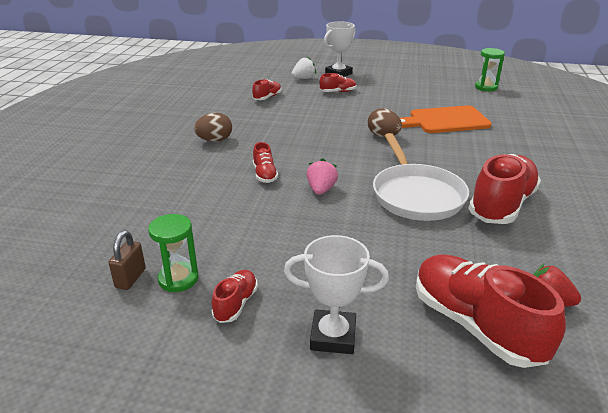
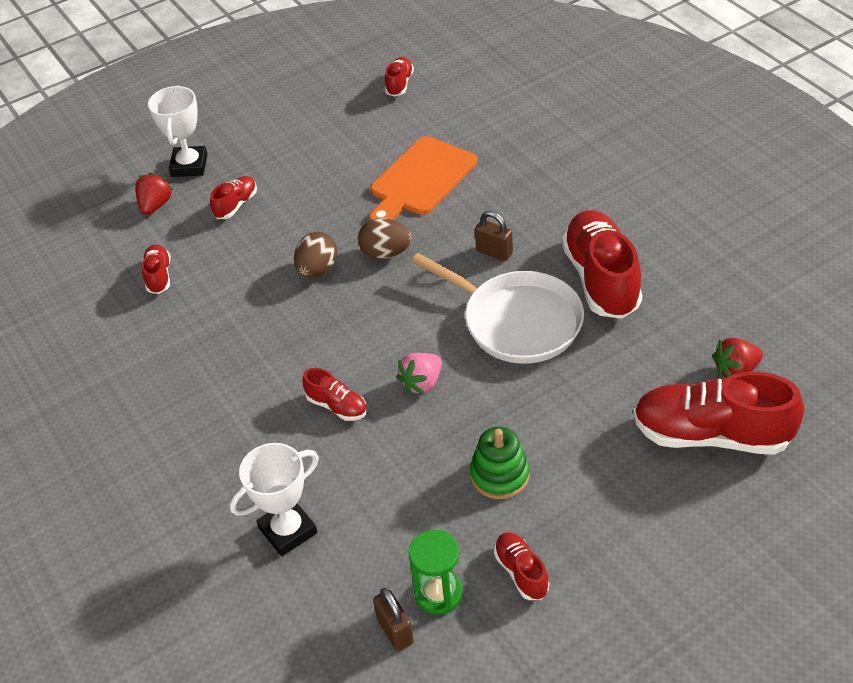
camera: 40 degrees left, 15 degrees up
(215, 140) = (203, 398): brown egg -> brown egg (317, 270)
(299, 251) = (500, 475): none -> green stacking toy
(304, 78) = (155, 205): white strawberry -> red strawberry
(321, 190) = (422, 383): pink strawberry -> pink strawberry turned 105 degrees counterclockwise
(333, 336) = (630, 534): white trophy -> white trophy (288, 531)
(446, 163) = (494, 252): none -> brown padlock
(486, 87) = (399, 84): green hourglass -> red shoe

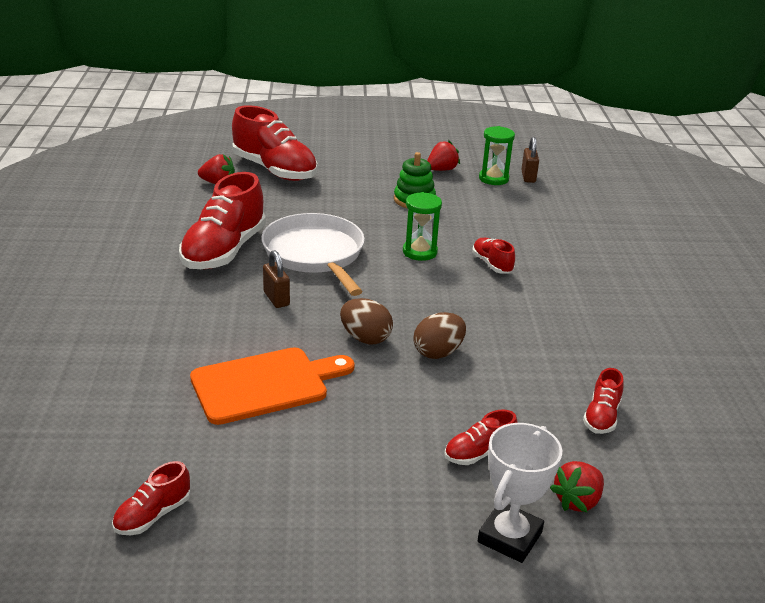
camera: 155 degrees left, 15 degrees down
(288, 531) = (567, 226): white trophy -> none
(422, 383) = (420, 252): pink strawberry -> green hourglass
(521, 572) = (441, 170): red shoe -> red strawberry

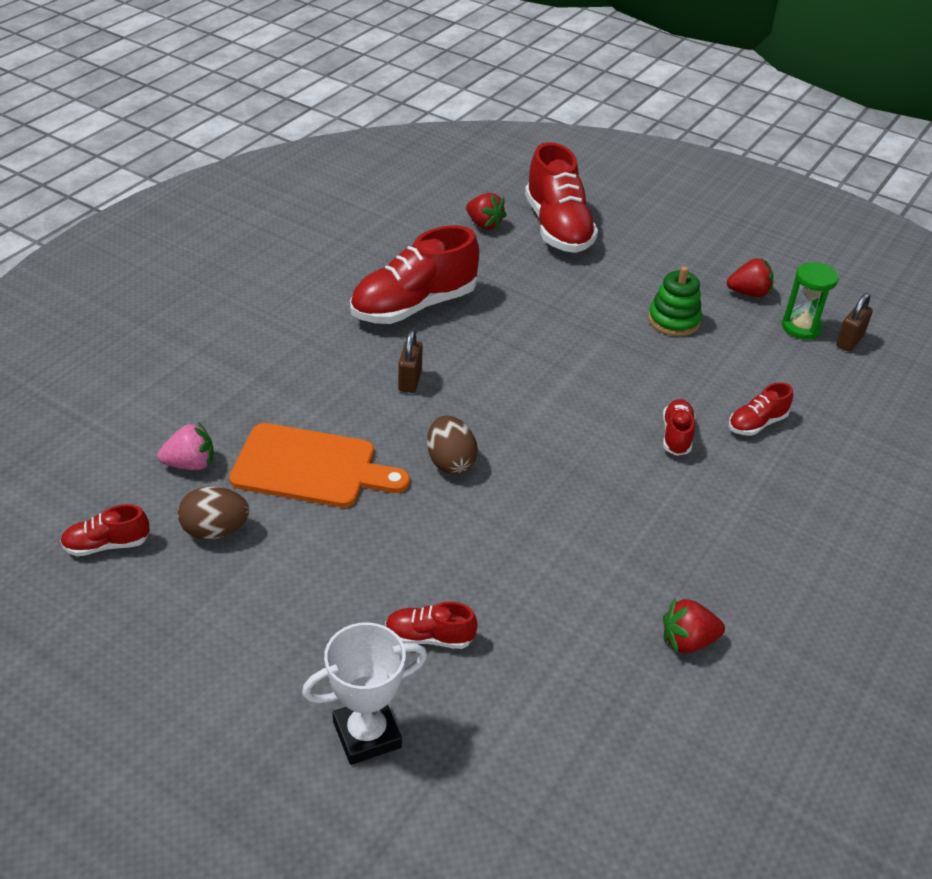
camera: 35 degrees right, 10 degrees up
(161, 424) = (190, 464): none -> pink strawberry
(315, 254) = (498, 345): white pan -> none
(420, 252) = (611, 387): green hourglass -> none
(438, 352) = (505, 511): brown egg -> brown egg (215, 530)
(577, 501) = (470, 738): red strawberry -> red strawberry (688, 641)
(601, 416) = (598, 667): red shoe -> red shoe (757, 424)

